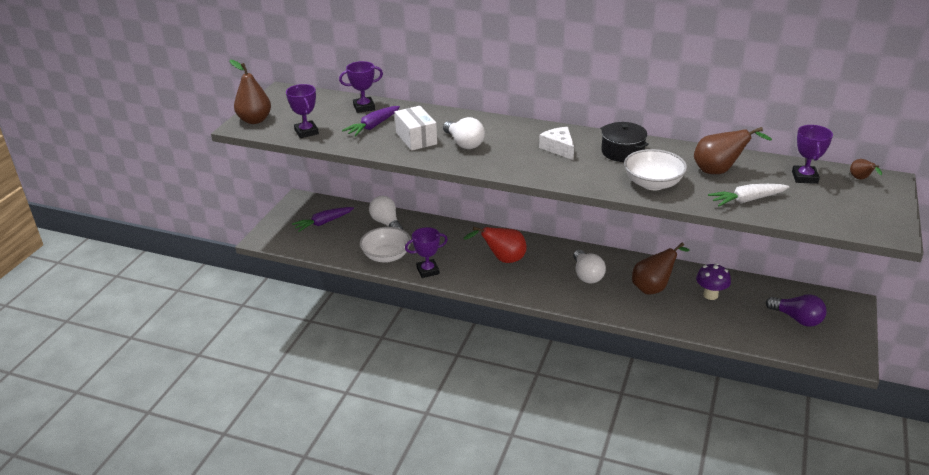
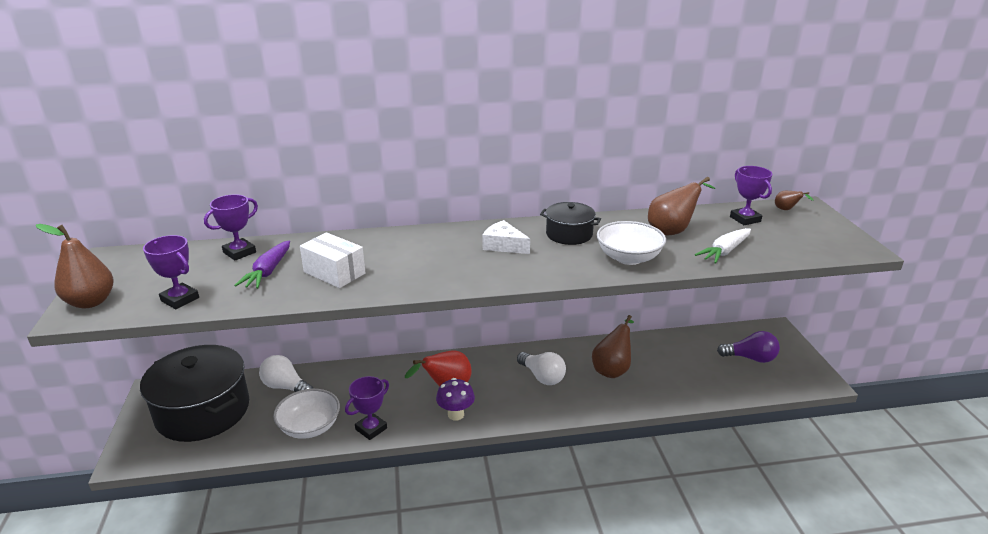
camera: 30 degrees left, 5 degrees down
(323, 223) = (203, 411): purple carrot -> black pot
(464, 143) = (396, 265): white light bulb -> none
(710, 295) = (665, 359): purple mushroom -> purple mushroom (456, 414)

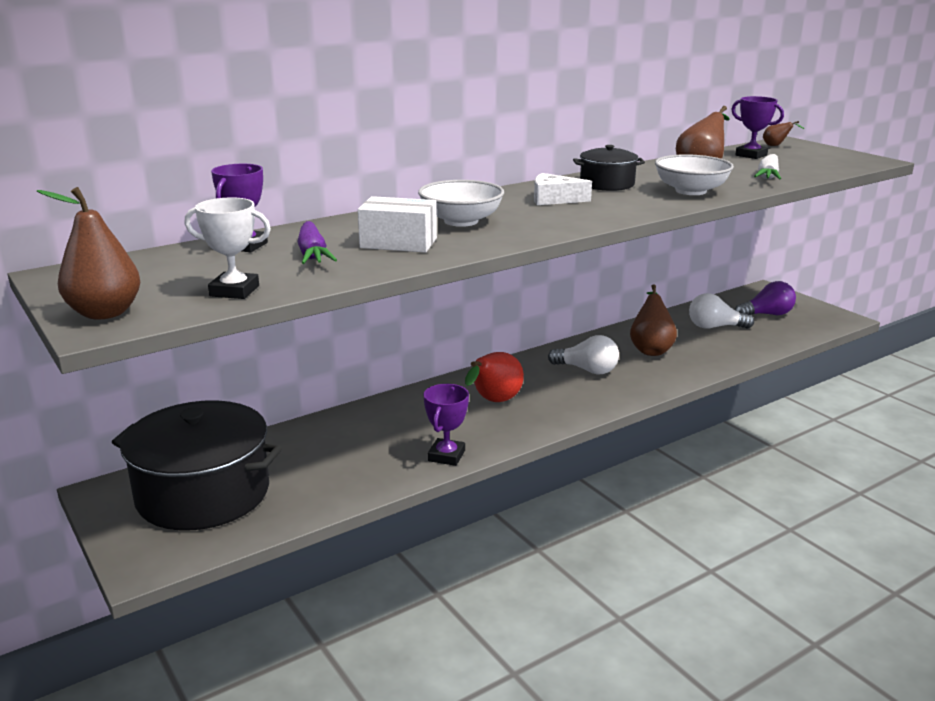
camera: 25 degrees left, 5 degrees down
(180, 299) = (234, 291): purple trophy -> white trophy
(285, 387) = (293, 445): white light bulb -> white light bulb (714, 327)
(310, 427) = (368, 473): white bowl -> white bowl (461, 221)
(456, 414) = (530, 421): purple mushroom -> none

